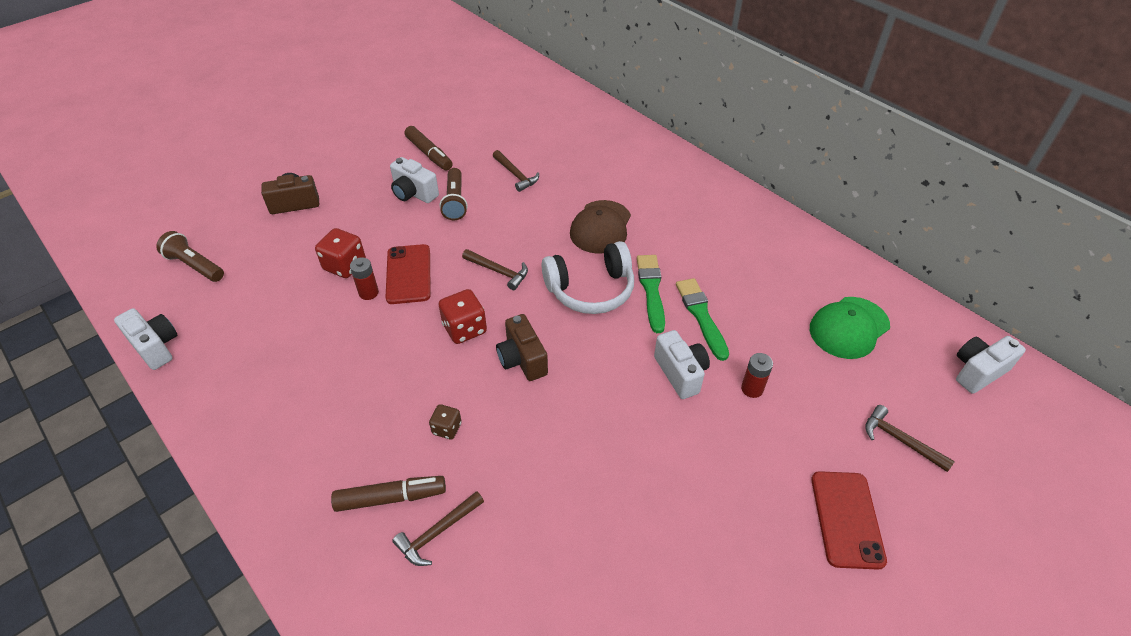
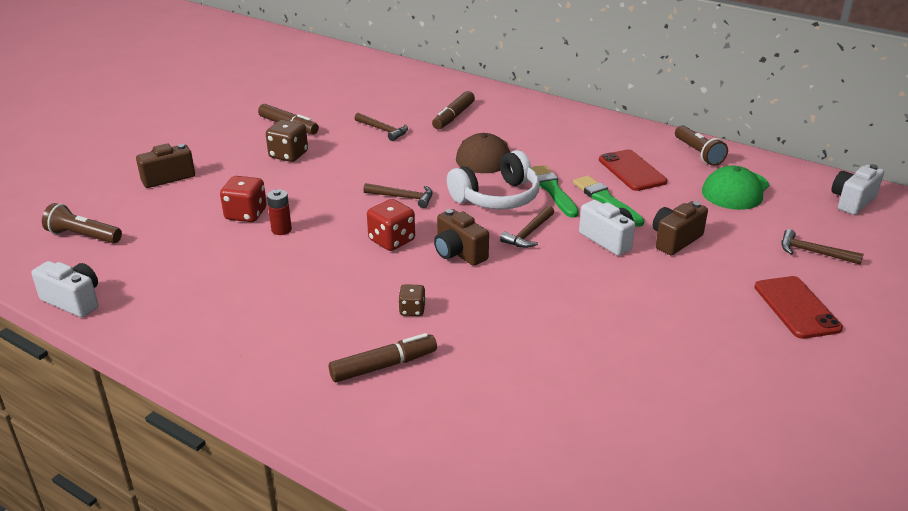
camera: 15 degrees left, 15 degrees down
(408, 274) = (315, 211): red phone -> red phone (632, 171)
(414, 193) = (288, 155): white camera -> brown dice
(437, 533) = (442, 381): brown hammer -> brown hammer (529, 233)
(455, 202) = (333, 156): brown flashlight -> brown flashlight (698, 153)
(592, 167) = (453, 117): none -> brown marker
(752, 389) = (675, 240): red battery -> brown camera

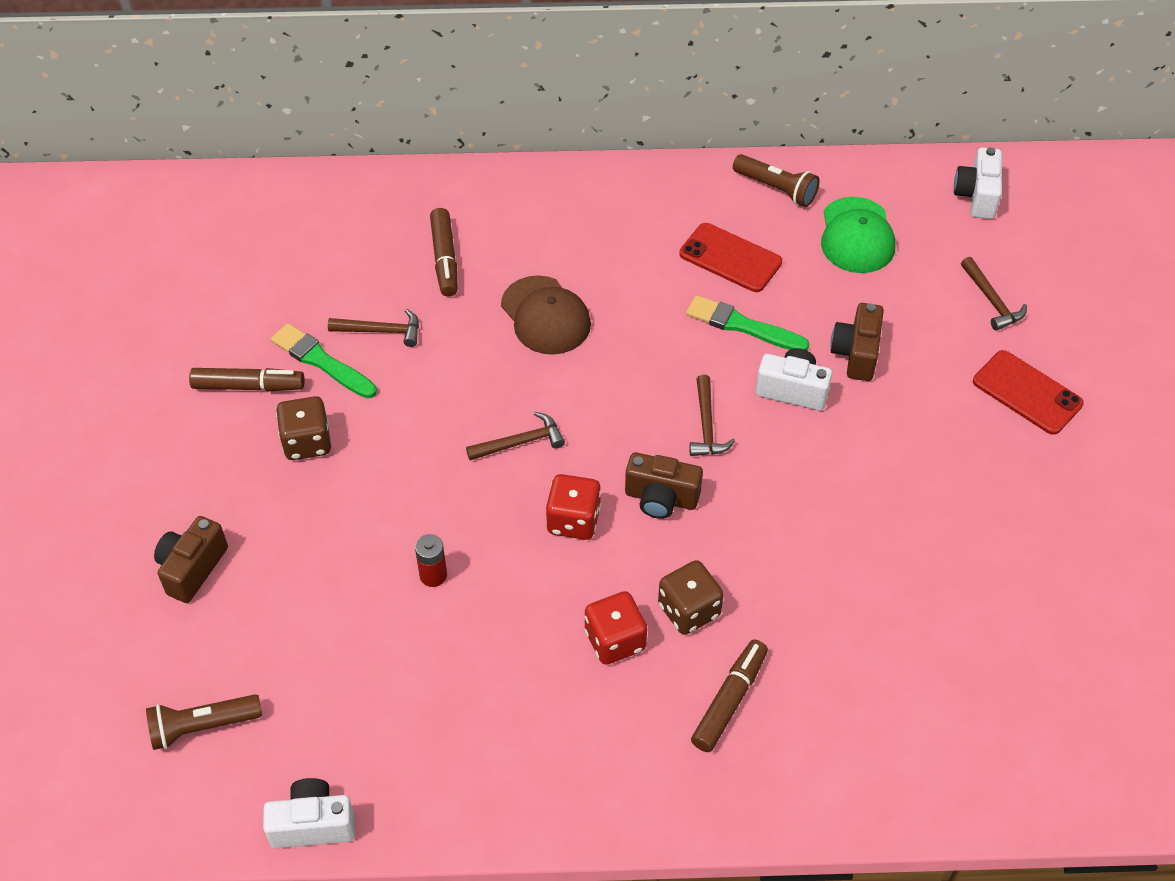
camera: 35 degrees left, 20 degrees up
(246, 214) = (364, 575): red dice -> red dice (615, 640)
(412, 310) = (689, 610): brown dice -> brown dice, size x1.68
(497, 197) = (624, 384): white headphones -> none
(552, 190) = (673, 338): green brush -> green brush (321, 361)
(813, 252) = (992, 300): brown hammer -> brown hammer turned 105 degrees counterclockwise

